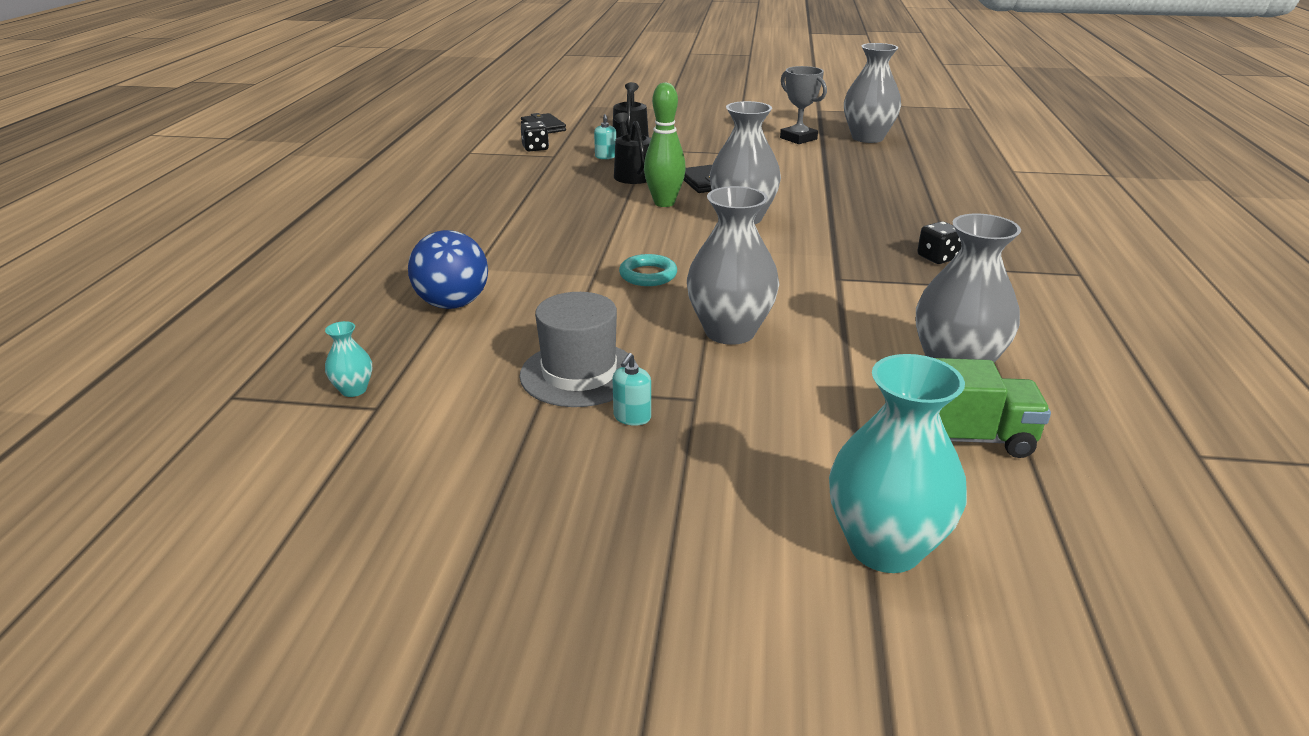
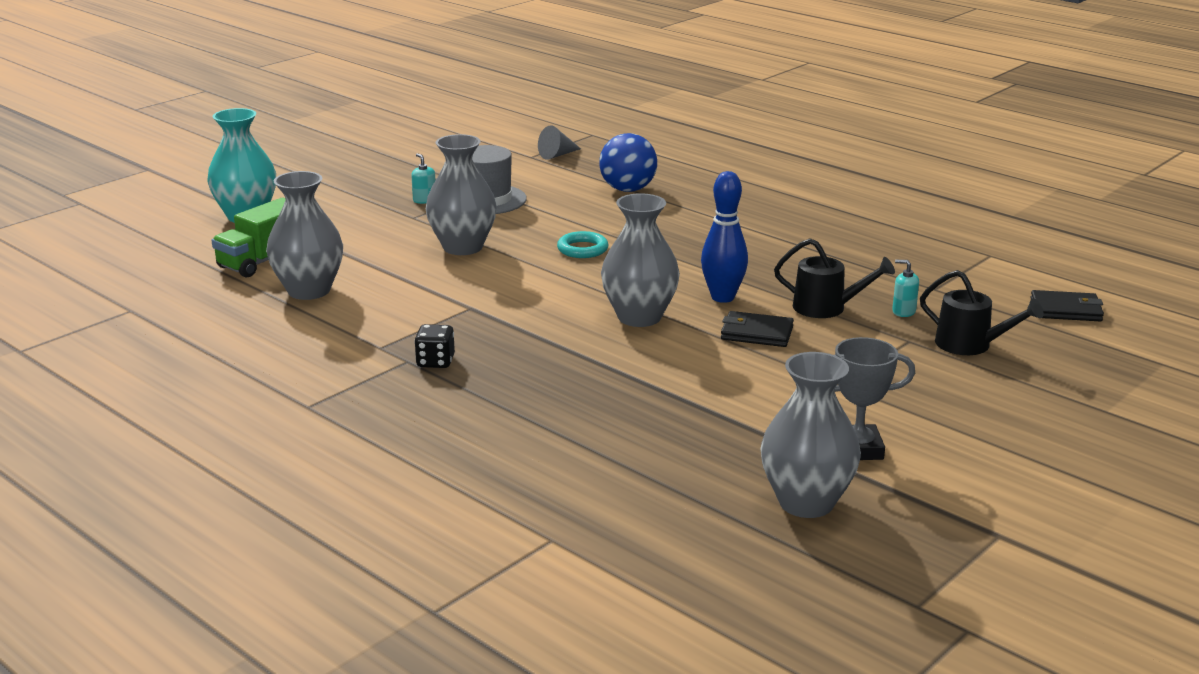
camera: 125 degrees right, 5 degrees down
(353, 390) = (557, 155): turquoise vase -> grey cone
(535, 148) = (974, 286): black dice -> none
(664, 203) = (722, 297): green bowling pin -> blue bowling pin

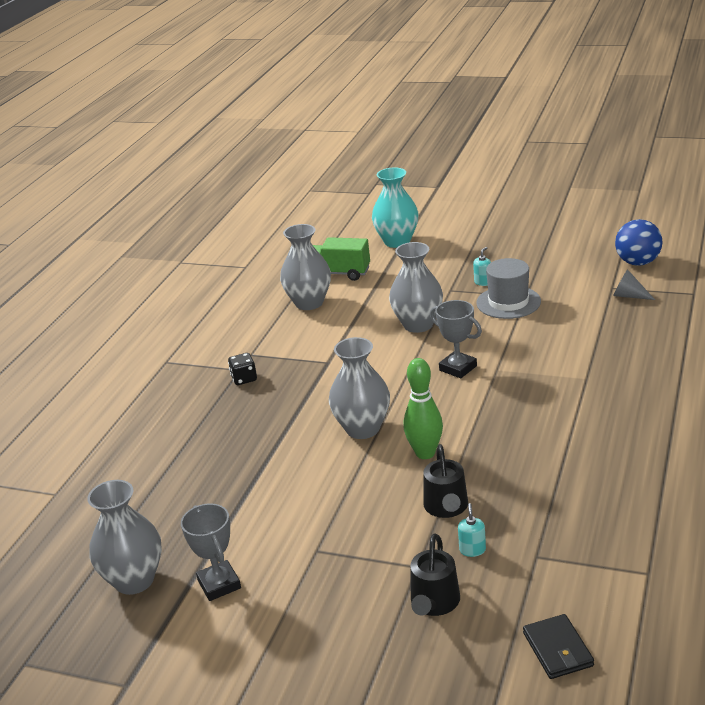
camera: 70 degrees right, 5 degrees up
(582, 249) = (458, 368): turquoise ring -> grey trophy
(628, 189) = (593, 347): blue ball -> blue ball (637, 262)
(722, 297) = (425, 453): blue bowling pin -> green bowling pin
(756, 333) = (374, 487): black wallet -> none

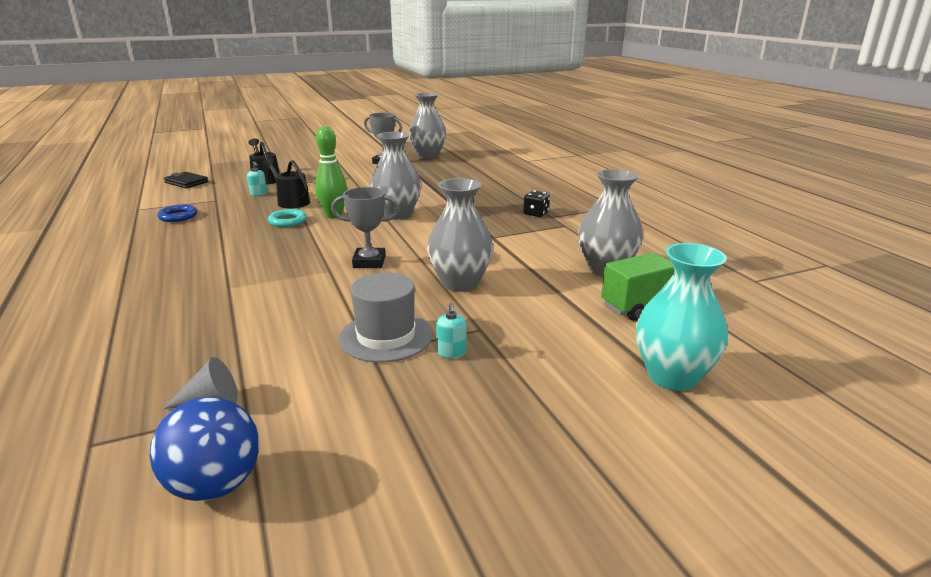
camera: 135 degrees right, 5 degrees down
(480, 461) = (288, 221): none -> turquoise ring
(598, 526) = (178, 216): none -> blue ring

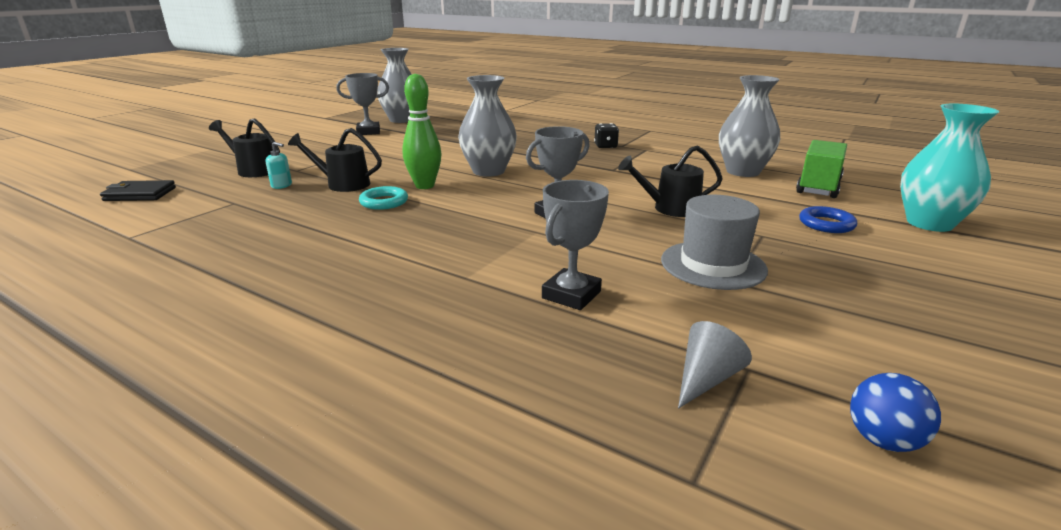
camera: 35 degrees left, 0 degrees up
(178, 216) = (219, 230): blue ring -> blue ring (826, 224)
(215, 485) = (883, 440): blue ball -> blue ball, size x0.62
(256, 320) = (571, 295): none -> grey trophy
(451, 353) = (785, 258): turquoise soap dispenser -> none
(460, 283) = (670, 208): grey vase -> black watering can

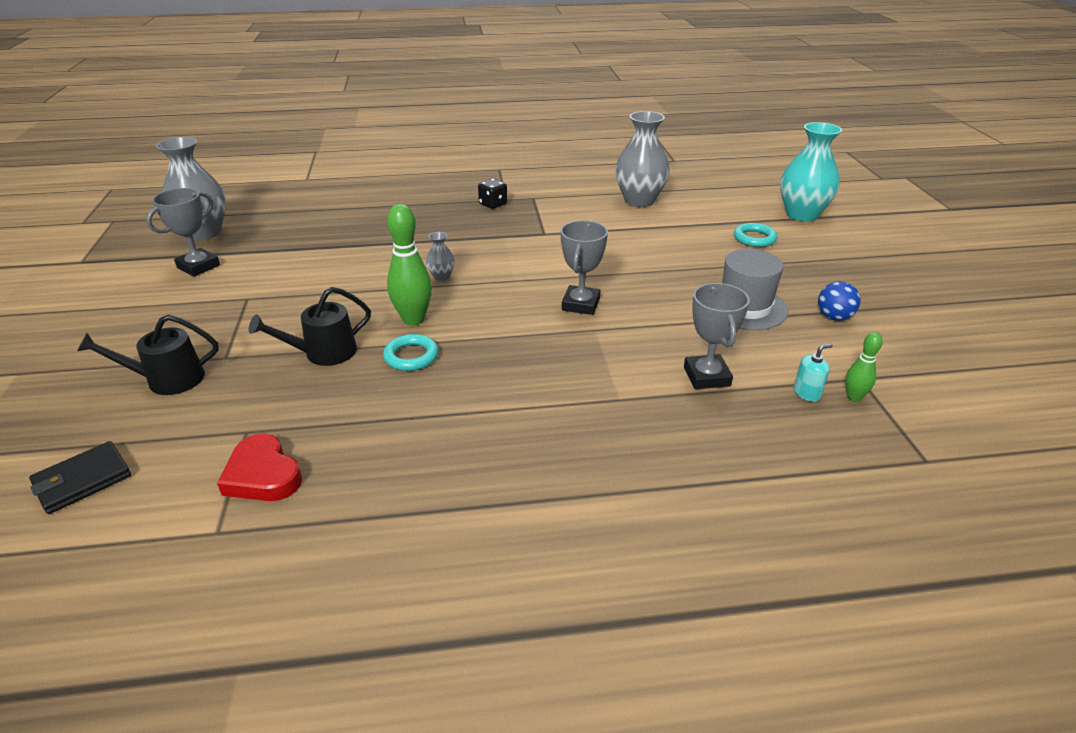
camera: 40 degrees left, 10 degrees up
(198, 223) = (263, 475): none -> red heart
(281, 185) = (254, 385): turquoise soap dispenser -> turquoise soap dispenser (807, 393)
(488, 171) = (441, 276): grey vase -> grey vase, size x0.45
(670, 208) = (648, 263): black watering can -> none
(706, 379) = (853, 397): grey cone -> green bowling pin
(818, 187) = (706, 201): green truck -> none
(826, 224) = (754, 238): blue ring -> turquoise ring
(883, 440) = (954, 388): blue ball -> blue ball (834, 317)

